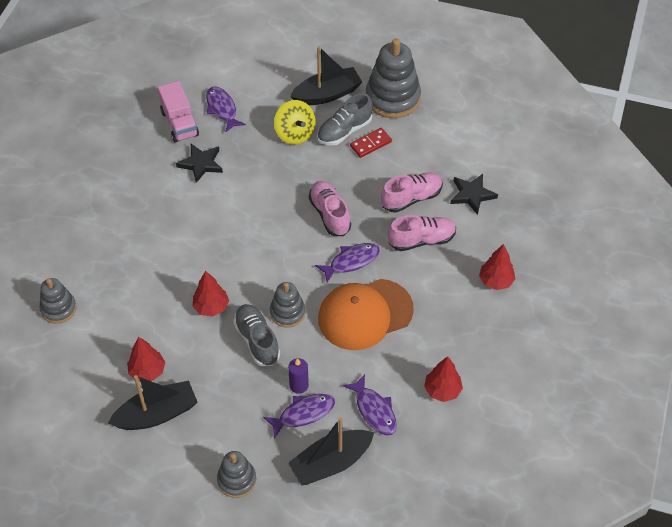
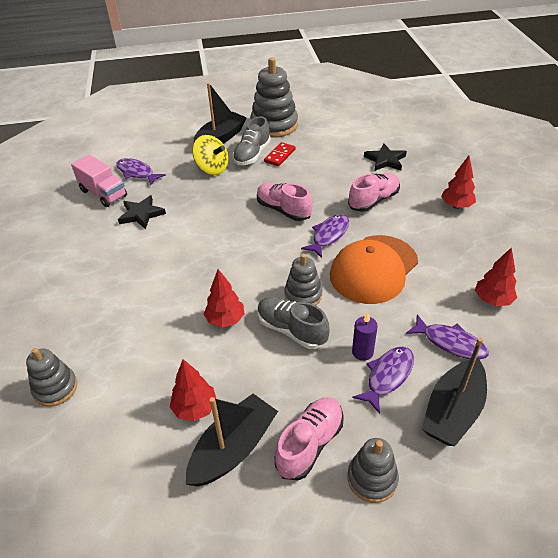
camera: 25 degrees left, 10 degrees down
(411, 198) = (341, 177): pink shoe -> pink shoe (310, 444)

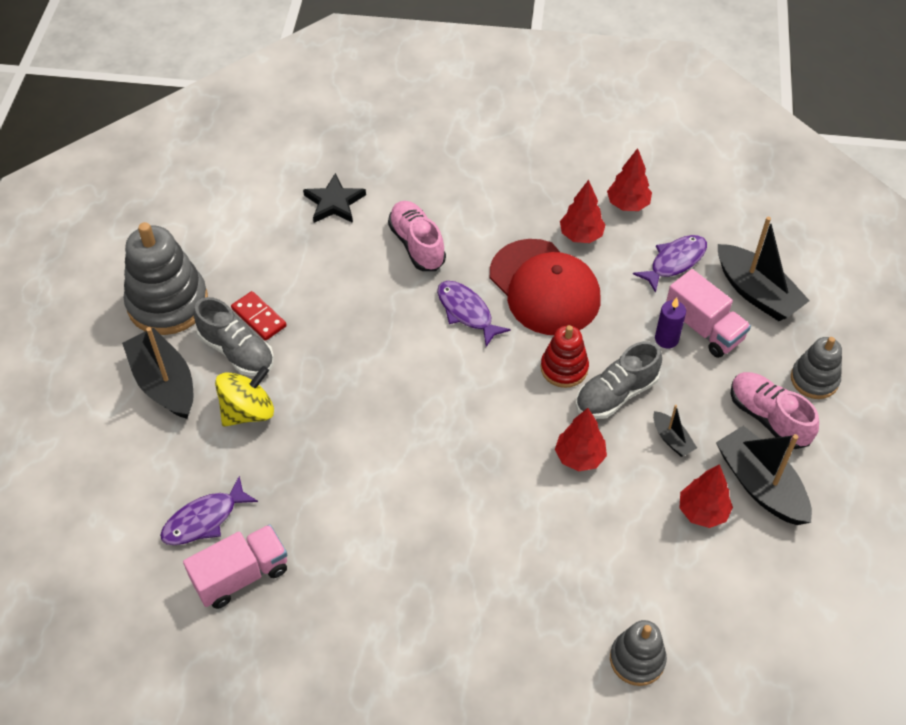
camera: 75 degrees left, 10 degrees up
(141, 214) = (323, 525): black star -> none
(260, 374) = (672, 439): none -> black boat
(283, 210) = (393, 346): pink shoe -> none
(303, 295) = (564, 368): grey stacking toy -> red stacking toy
(373, 269) = (544, 287): orange cap -> red cap
(387, 376) = (703, 328): purple fish -> pink truck
(456, 206) = (463, 170): red tree -> red tree (581, 235)

